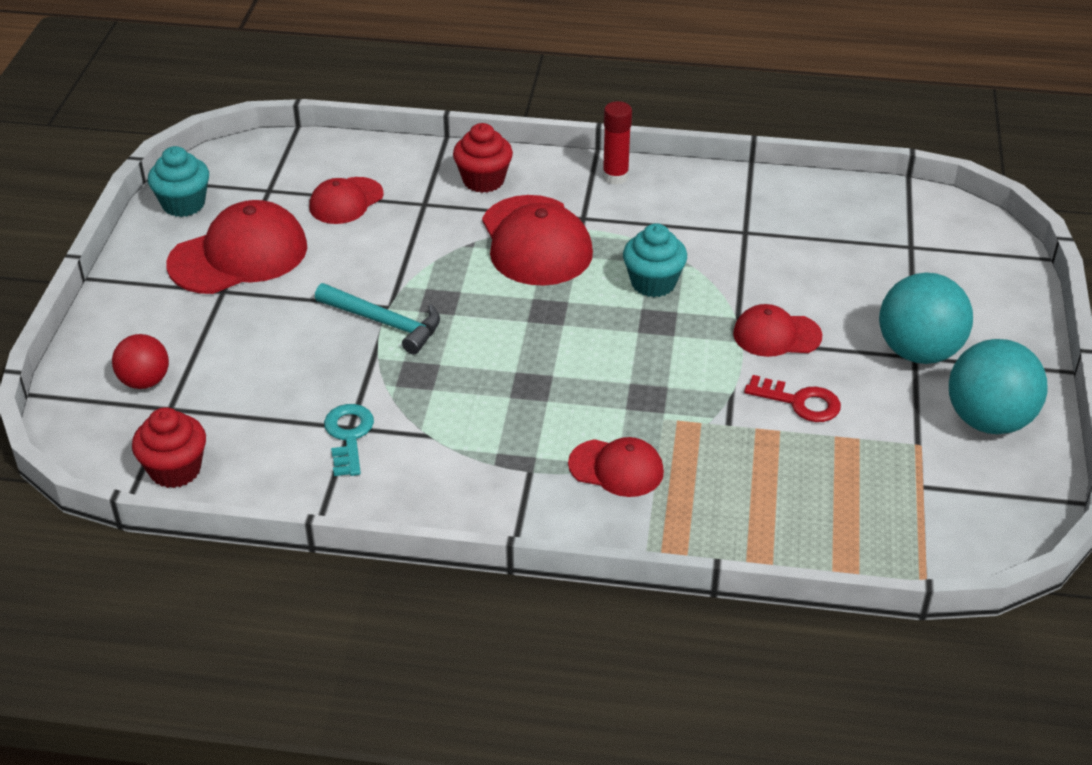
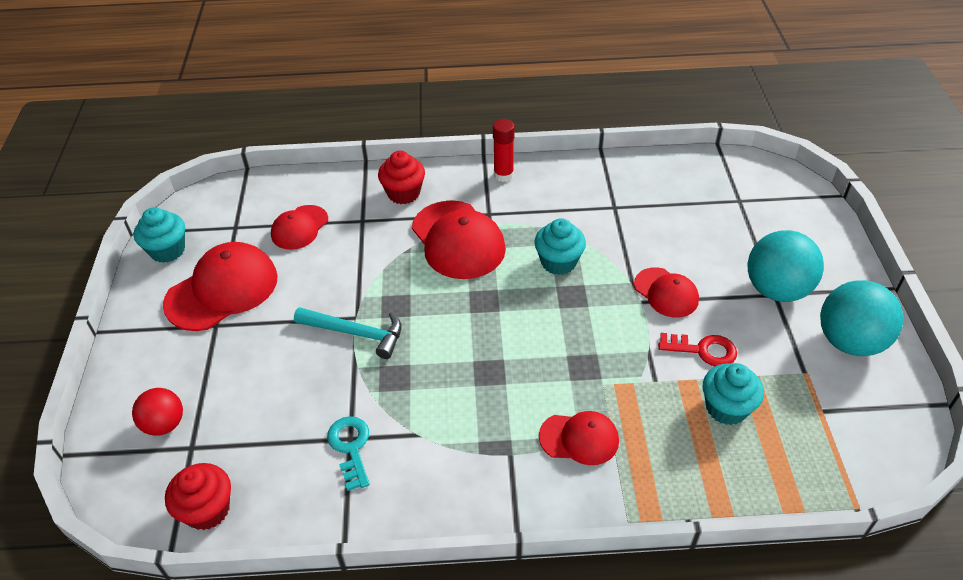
camera: 10 degrees left, 5 degrees up
(776, 335) = (666, 293): red cap -> red cap turned 120 degrees counterclockwise
(805, 465) = (726, 408): none -> turquoise cupcake

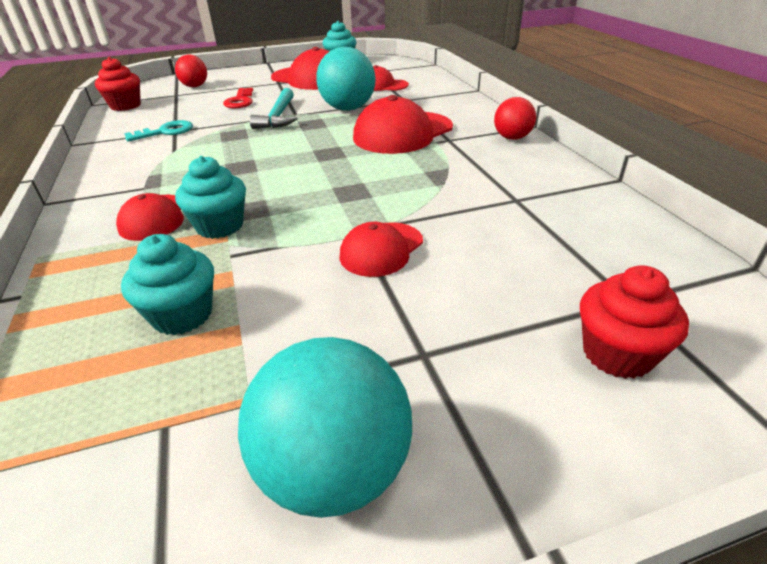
camera: 75 degrees right, 10 degrees down
(403, 193) = (448, 106): red cupcake -> red cupcake (617, 354)
(503, 175) = (512, 138): red glue stick -> red ball
(558, 262) = (399, 179): turquoise cupcake -> turquoise cupcake (220, 226)
(703, 350) = (285, 287): red key -> red key (240, 101)
(776, 290) = (434, 355): turquoise ball -> turquoise ball (348, 109)

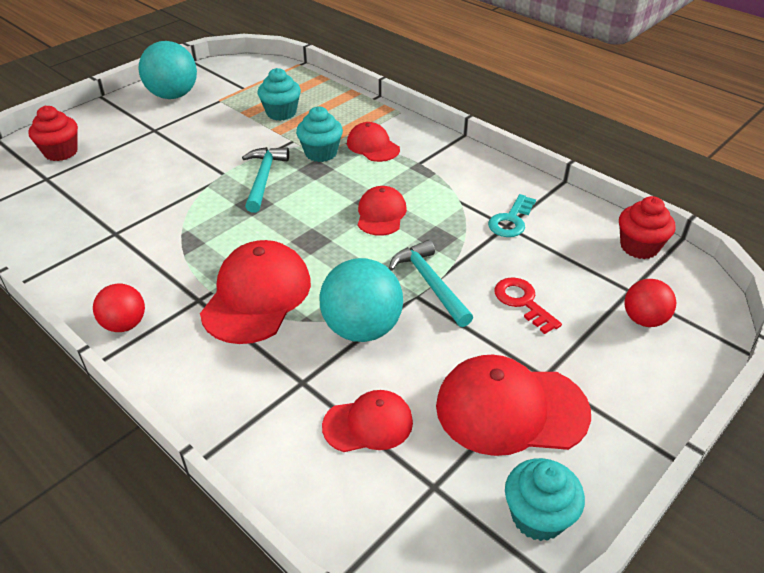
camera: 150 degrees right, 5 degrees up
(317, 214) = (264, 178): none -> turquoise hammer
(381, 249) = (201, 167): red cap -> red cap (381, 214)

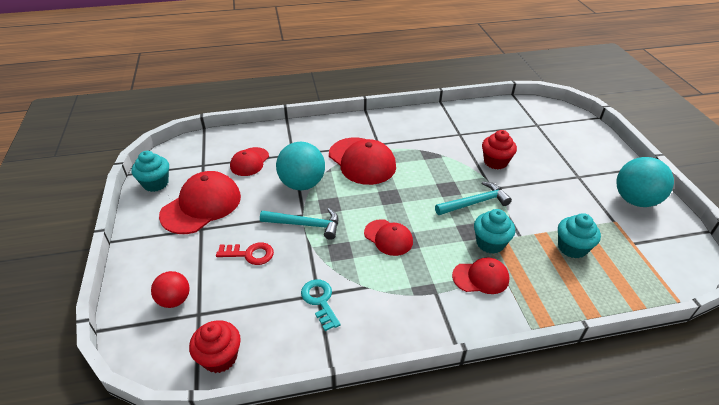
camera: 125 degrees right, 0 degrees up
(61, 152) = (567, 135): red cupcake -> red cupcake (495, 162)
(125, 324) = (382, 121): red ball -> none
(264, 178) = (475, 203): turquoise hammer -> turquoise hammer turned 60 degrees counterclockwise

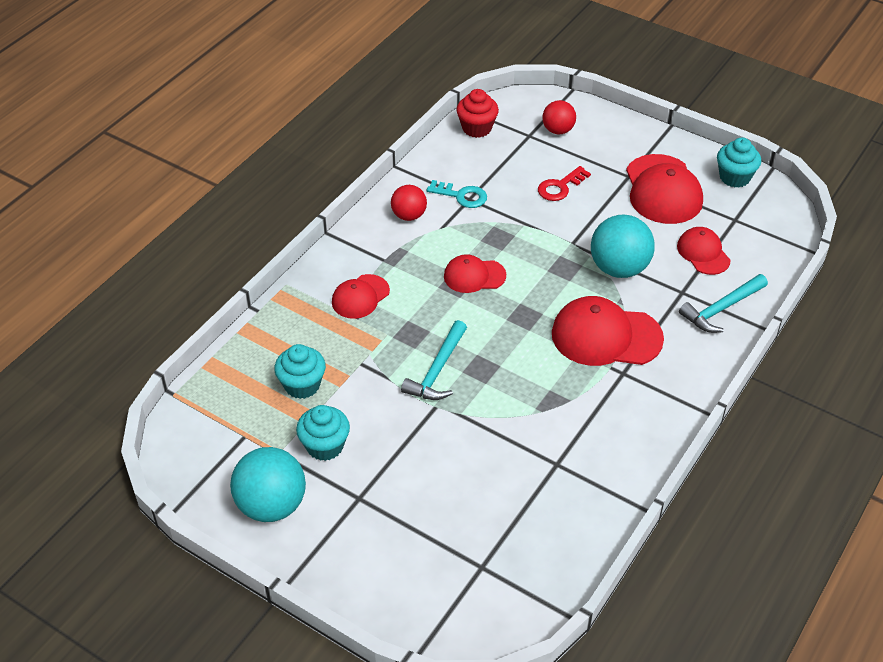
camera: 135 degrees right, 5 degrees up
(305, 225) = (556, 236): turquoise hammer -> turquoise hammer (721, 309)
(378, 315) = (409, 216): none -> red ball
(490, 243) = (381, 335): turquoise cupcake -> turquoise cupcake (325, 446)
(495, 162) = (470, 447): red cupcake -> none

